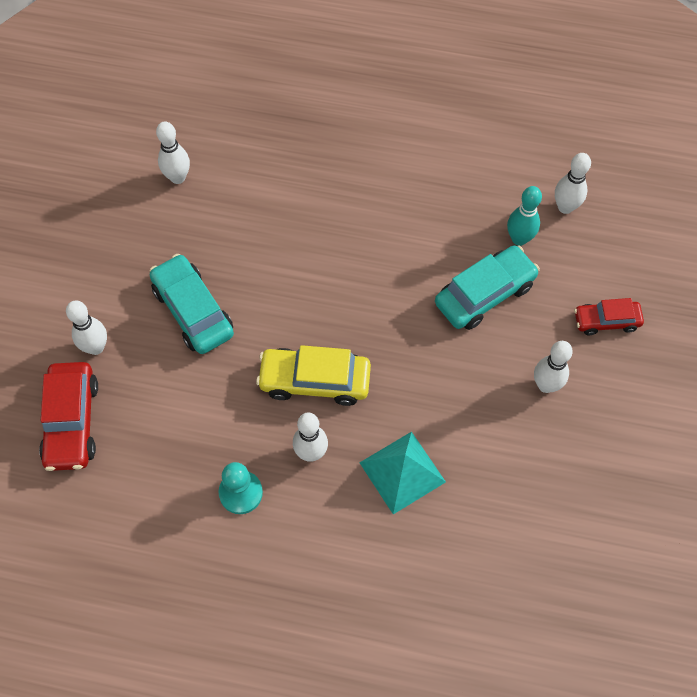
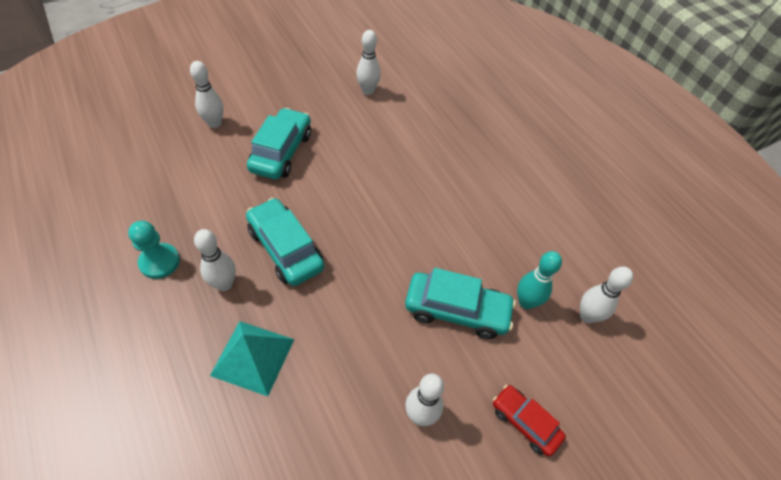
camera: 45 degrees right, 10 degrees down
(72, 422) = (151, 143): red car -> none
(314, 381) = (285, 249): yellow car -> turquoise car

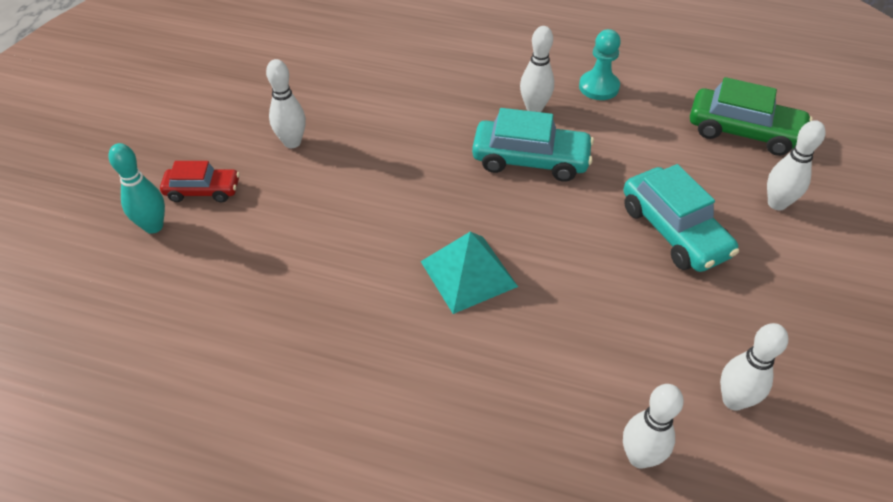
camera: 140 degrees right, 5 degrees down
(151, 162) = (743, 132): none -> green car
(253, 357) = (449, 91): turquoise pyramid -> turquoise pyramid (468, 273)
(456, 310) = (329, 225): turquoise car -> none
(526, 302) = (266, 281): turquoise bowling pin -> turquoise bowling pin (153, 226)
(587, 316) = (190, 316): white bowling pin -> white bowling pin (639, 457)

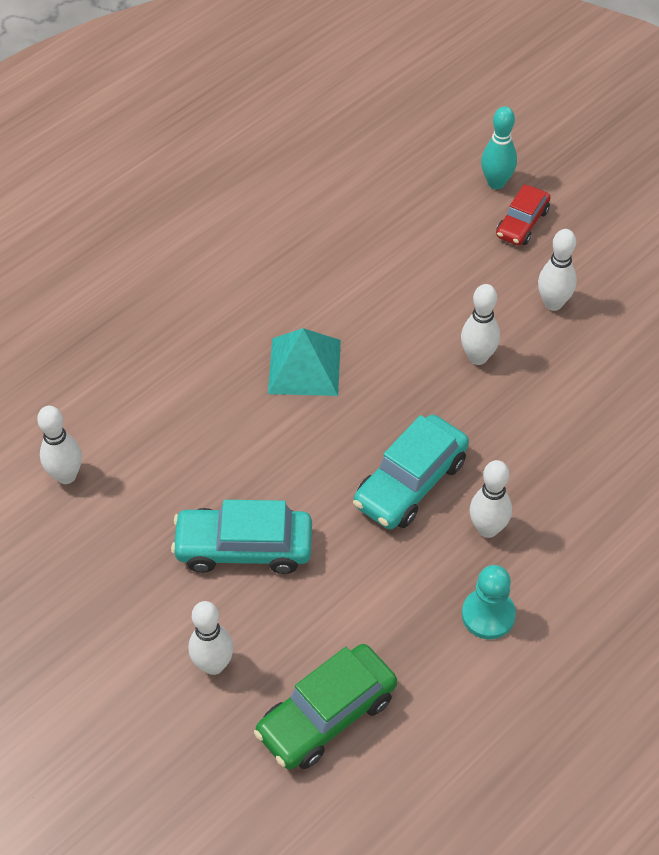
camera: 120 degrees right, 5 degrees up
(639, 457) = (75, 389): white bowling pin -> white bowling pin (478, 357)

